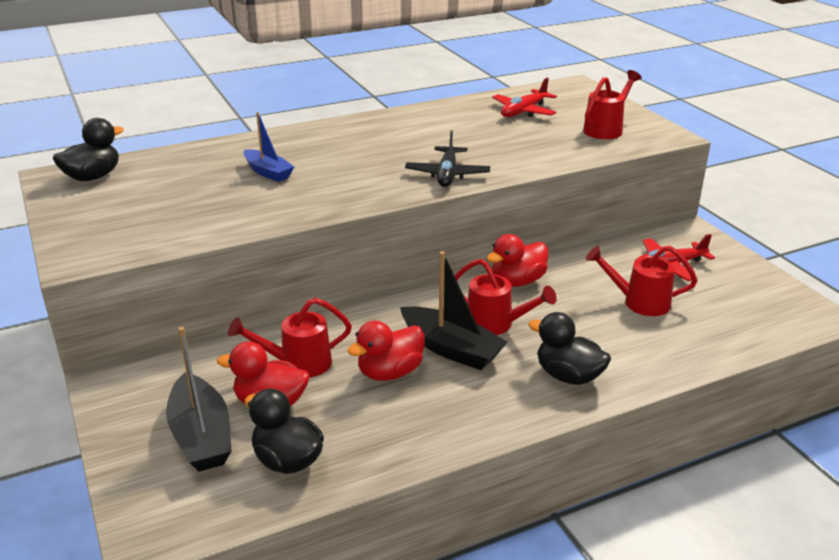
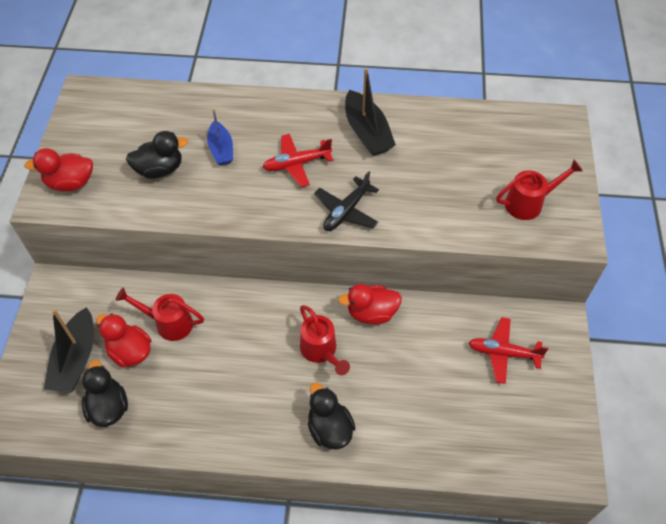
camera: 30 degrees right, 25 degrees up
(93, 177) = (106, 104): black duck -> black duck (160, 170)
(390, 372) = (218, 362): red duck -> red duck (70, 183)
(451, 349) = (273, 360): black boat -> black boat (367, 132)
(524, 111) = (480, 146): red plane -> red plane (296, 164)
(639, 302) = (444, 382): red watering can -> none

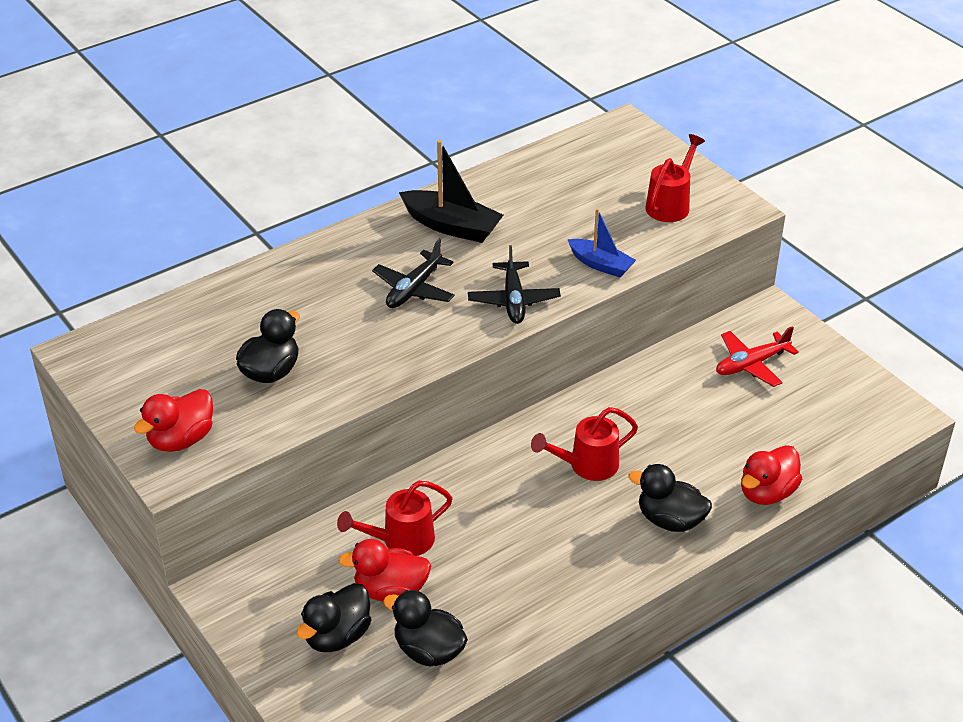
camera: 40 degrees left, 15 degrees down
(76, 359) = (337, 636): black boat -> black duck
(221, 149) = (316, 319): blue boat -> blue boat (600, 264)
(296, 164) = (414, 289): red plane -> black plane
(321, 351) = (587, 465): red watering can -> red watering can turned 135 degrees clockwise
(371, 313) = (597, 405): red duck -> red duck (767, 493)

